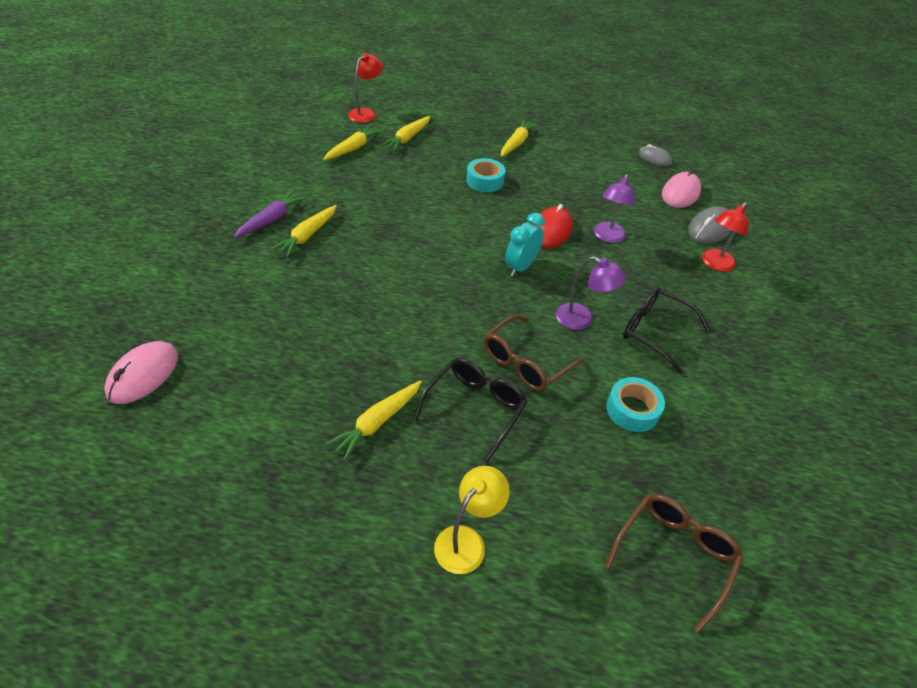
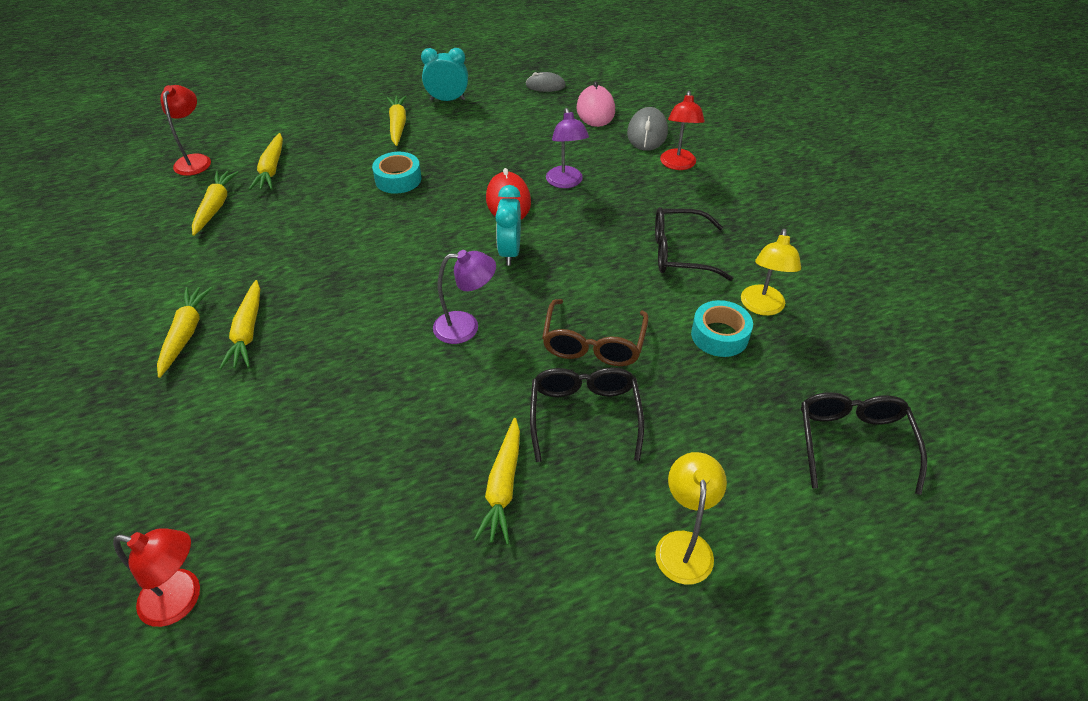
camera: 30 degrees left, 0 degrees up
(143, 374) = (182, 600): pink mouse -> red lamp
(272, 219) = (185, 334): purple carrot -> yellow carrot
(568, 139) = (447, 100): none -> turquoise clock
(582, 320) = (609, 275): purple lamp -> purple lamp (466, 327)
(674, 554) = (852, 442): brown glasses -> black glasses
(689, 408) = (762, 307): none -> yellow lamp

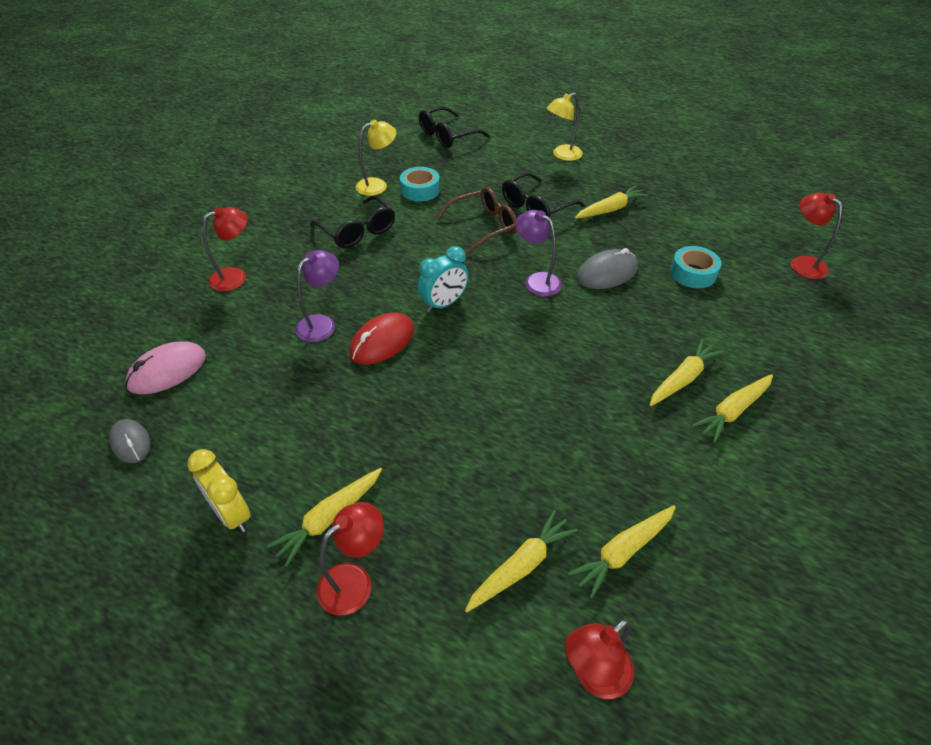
camera: 130 degrees left, 0 degrees up
(352, 119) = (354, 581): none -> red lamp
(398, 179) = (426, 436): turquoise tape -> turquoise tape (693, 273)
(447, 100) = (231, 514): turquoise clock -> yellow clock
(647, 133) = (191, 316): grey mouse -> grey mouse (607, 273)

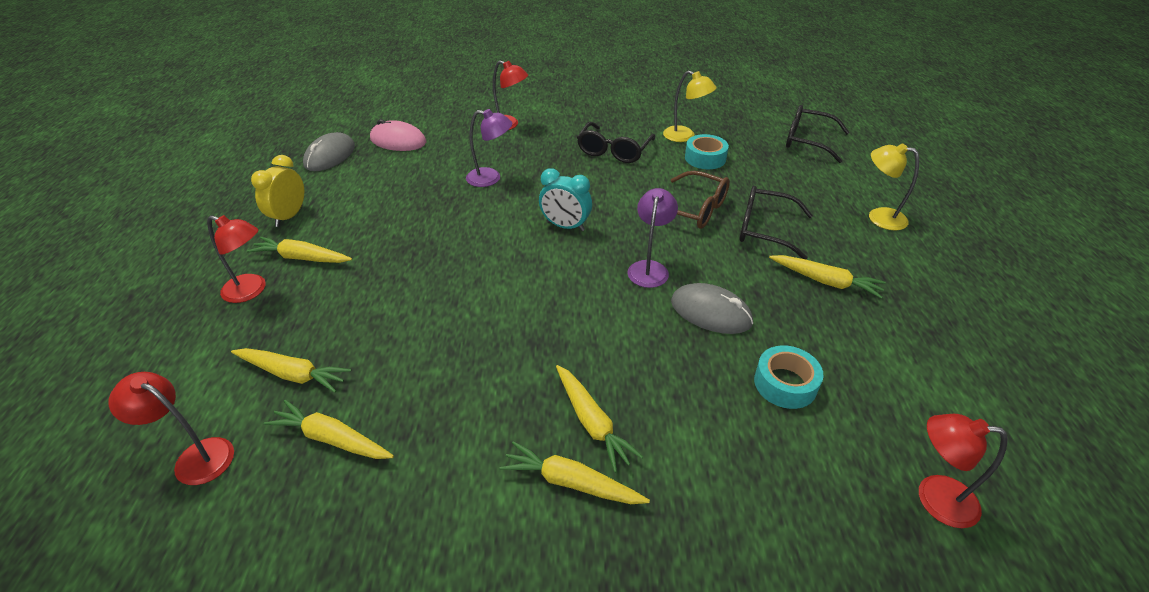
camera: 60 degrees right, 5 degrees down
(131, 442) = (330, 156): grey mouse -> grey mouse, size x1.51
(382, 341) = (493, 213): red mouse -> none
(682, 379) = (592, 422): yellow carrot -> yellow carrot turned 45 degrees clockwise
(802, 263) = (934, 498): red lamp -> red lamp turned 105 degrees counterclockwise

